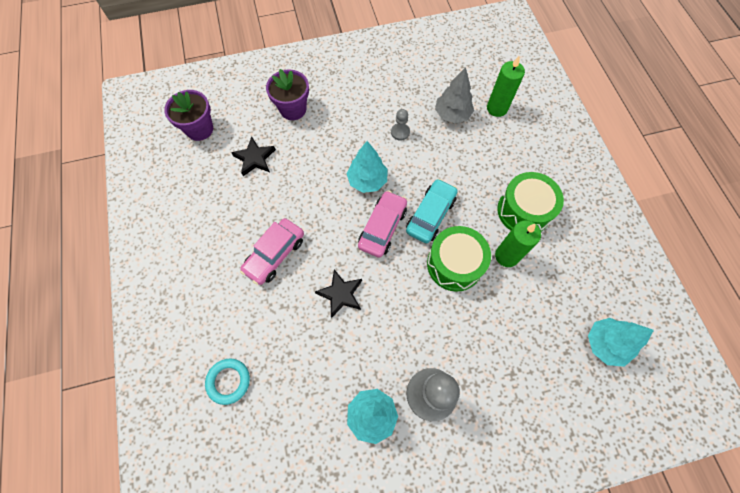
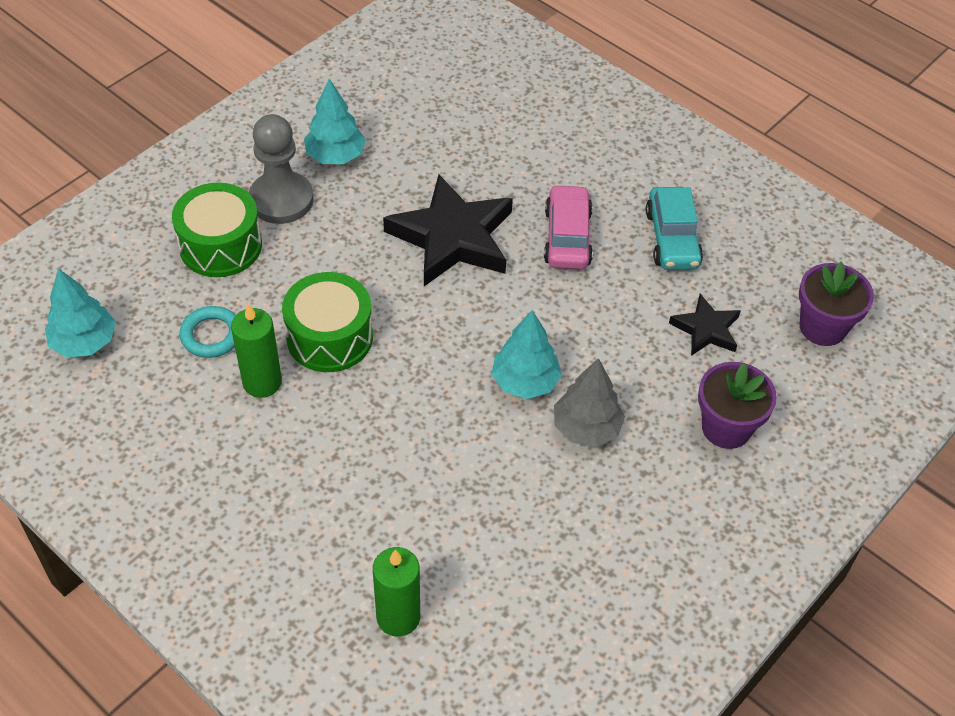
camera: 145 degrees right, 15 degrees down
(228, 381) = (507, 114): turquoise ring -> turquoise ring (211, 335)
(340, 294) = (452, 237): black star -> black star, size x1.92
(382, 228) = (456, 332): pink car -> none
(400, 132) = (532, 481): grey pawn -> none
(430, 215) = (401, 381): turquoise car -> turquoise car (672, 238)
(452, 114) = (469, 560): grey tree -> grey tree (586, 428)
(523, 211) = (266, 457): green drum -> green drum (220, 245)

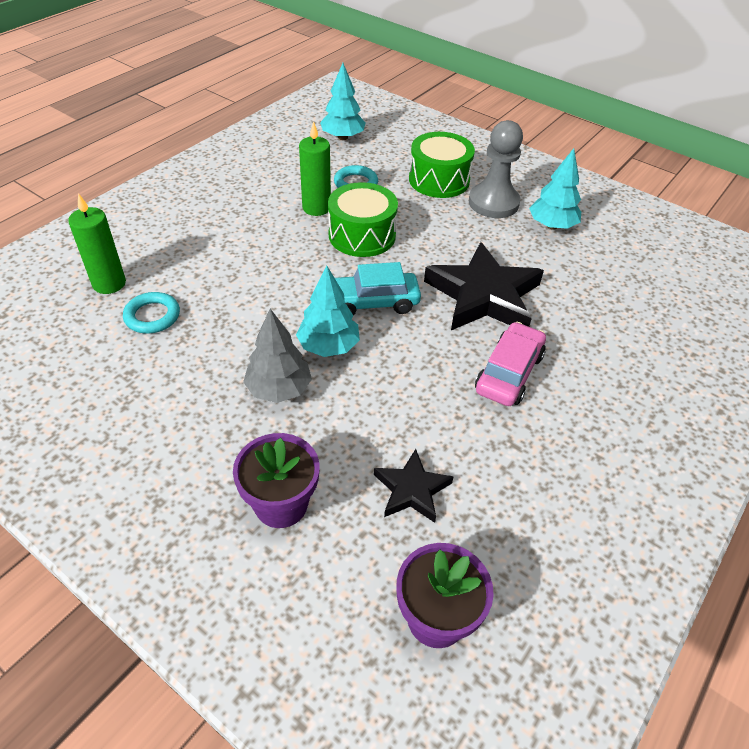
camera: 85 degrees right, 5 degrees down
(465, 559) = (152, 316): none -> turquoise ring
(567, 237) = (509, 373): pink car -> pink car turned 60 degrees counterclockwise
(672, 238) = (535, 461): turquoise car -> turquoise car (371, 302)

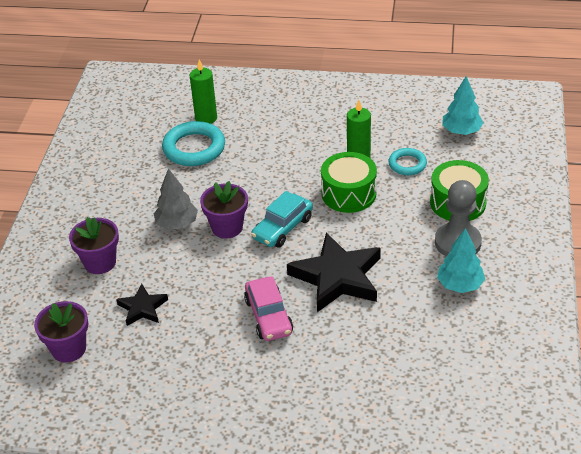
camera: 65 degrees right, 5 degrees down
(152, 316) = (194, 148): turquoise ring -> turquoise ring, size x1.70
(328, 346) = (227, 227): turquoise tree -> purple flower pot
(371, 302) = (282, 228): turquoise car -> turquoise car turned 105 degrees counterclockwise
(509, 373) = (268, 316): pink car -> pink car turned 75 degrees clockwise

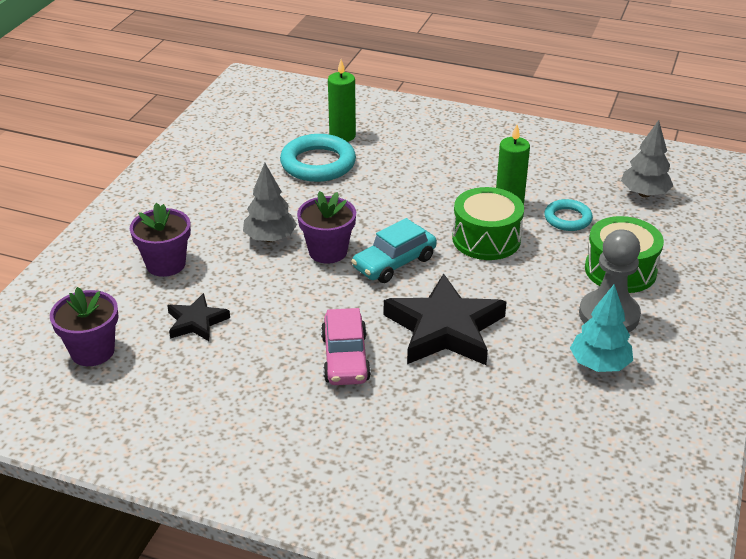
camera: 10 degrees right, 5 degrees down
(461, 131) = (644, 194): turquoise tree -> grey tree

